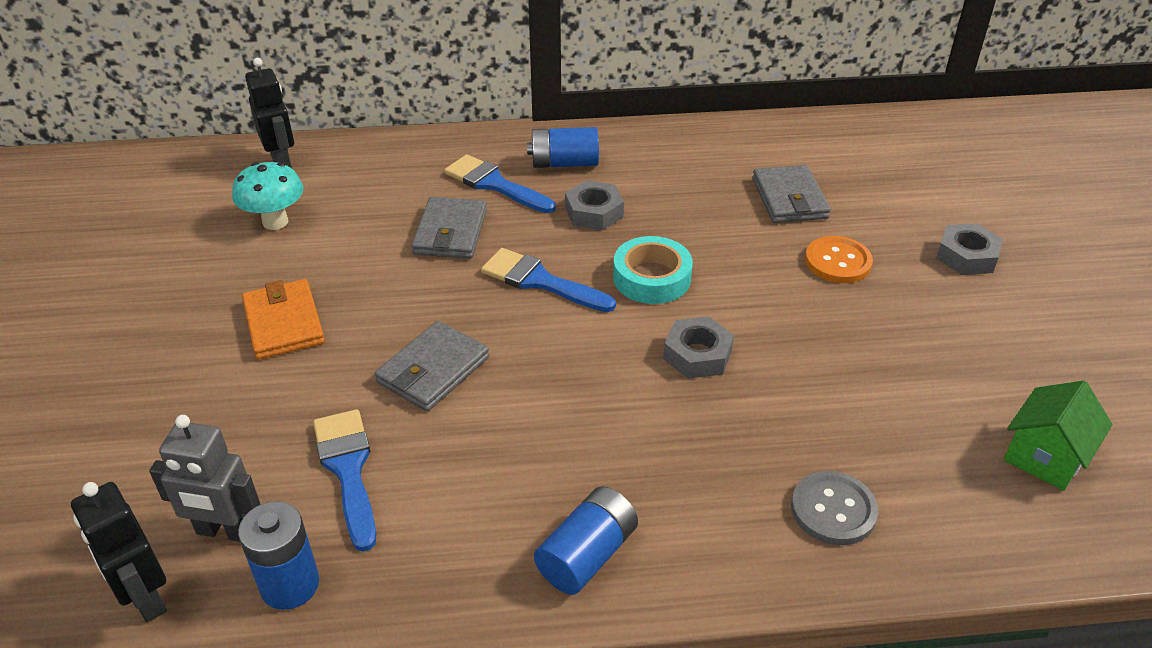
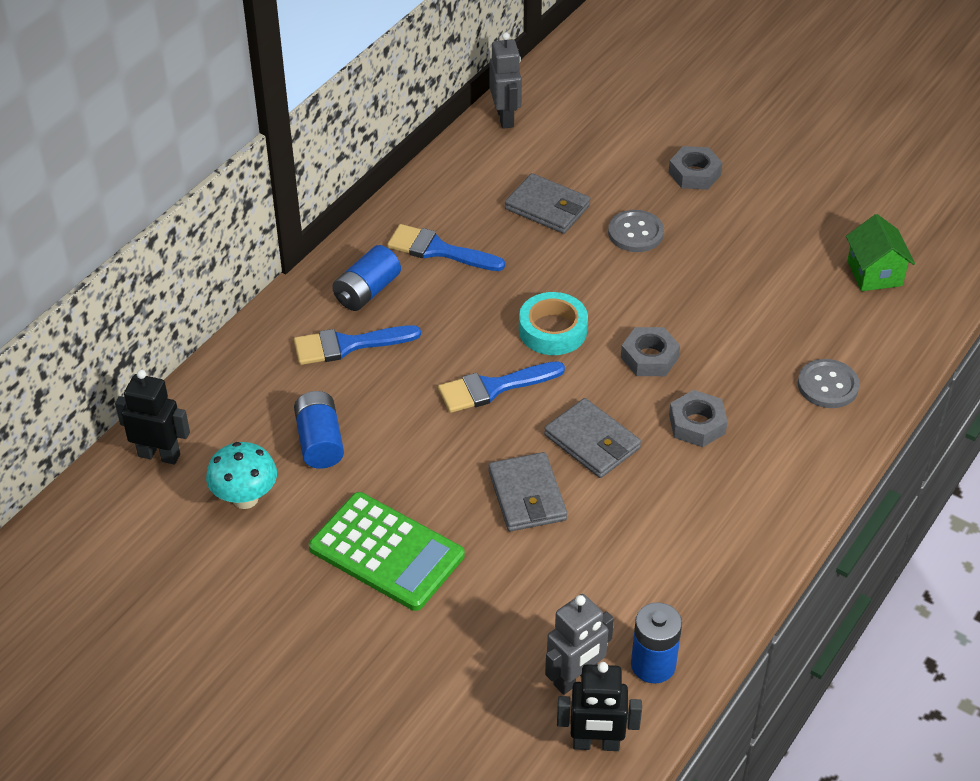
camera: 50 degrees left, 5 degrees up
(284, 323) = (386, 552): orange wallet -> green calculator
(348, 469) = (579, 588): blue brush -> blue brush (438, 250)
(450, 232) = (380, 403): grey wallet -> grey wallet (592, 442)
(587, 555) = (760, 512): blue battery -> blue battery (320, 442)
(594, 212) = (447, 313): grey nut -> grey nut (697, 424)
(837, 262) = (635, 233): orange button -> grey button
(853, 126) = (505, 118): none -> grey robot

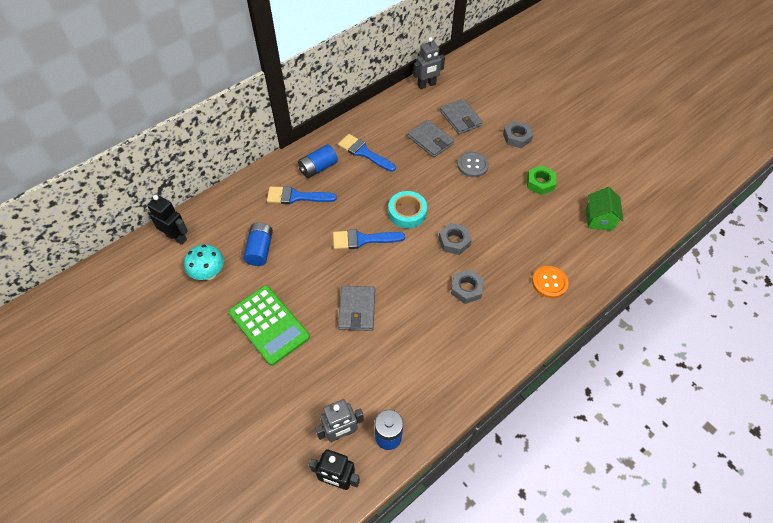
camera: 15 degrees right, 10 degrees up
(505, 118) = (426, 85): grey robot -> grey robot turned 60 degrees clockwise
(592, 442) = (404, 285): grey wallet -> grey wallet (460, 118)
(759, 238) = (540, 183): none -> green nut
(827, 385) = (549, 282): grey button -> orange button

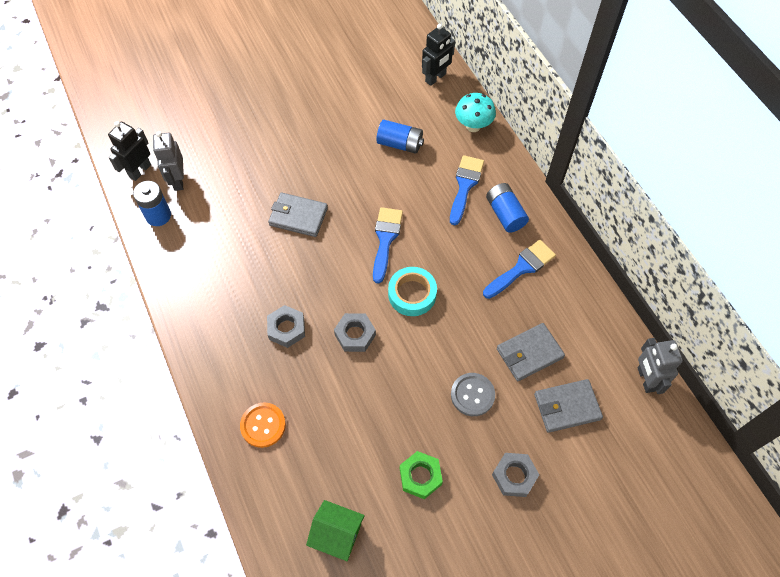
camera: 105 degrees right, 5 degrees up
(209, 274) = (383, 100): turquoise mushroom -> turquoise mushroom (473, 126)
(269, 325) = (308, 141): green calculator -> none

